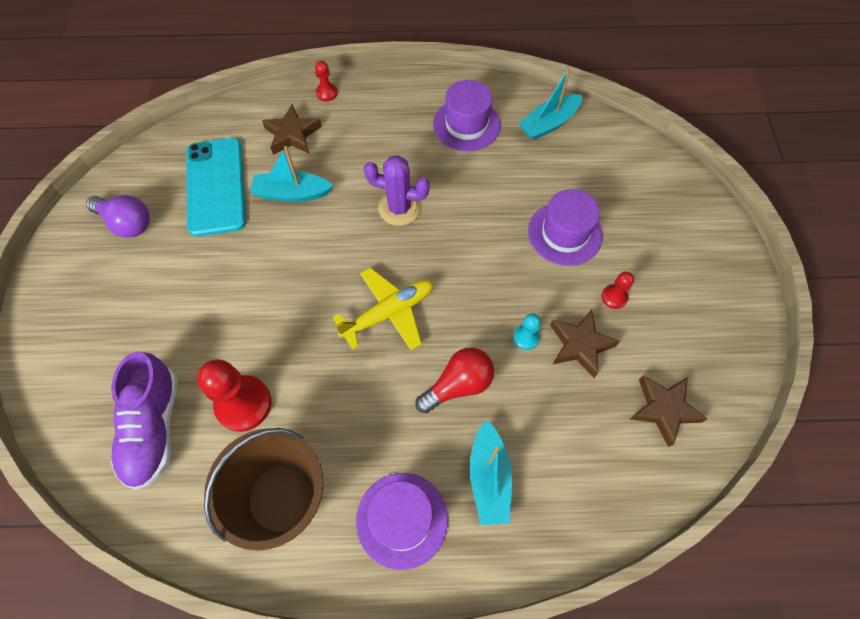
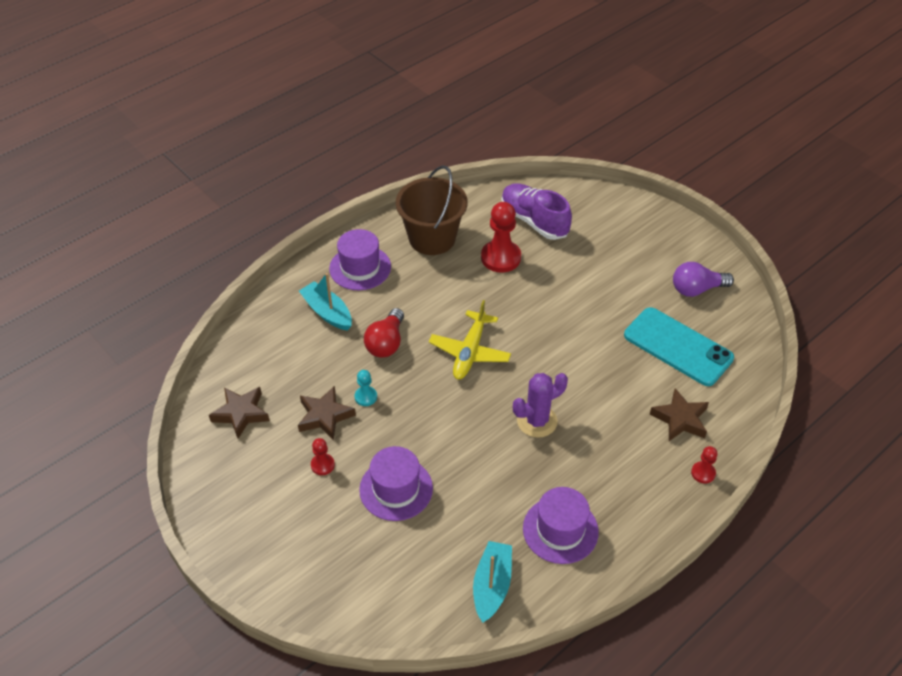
camera: 140 degrees right, 15 degrees down
(292, 193) = (622, 378): turquoise boat -> none

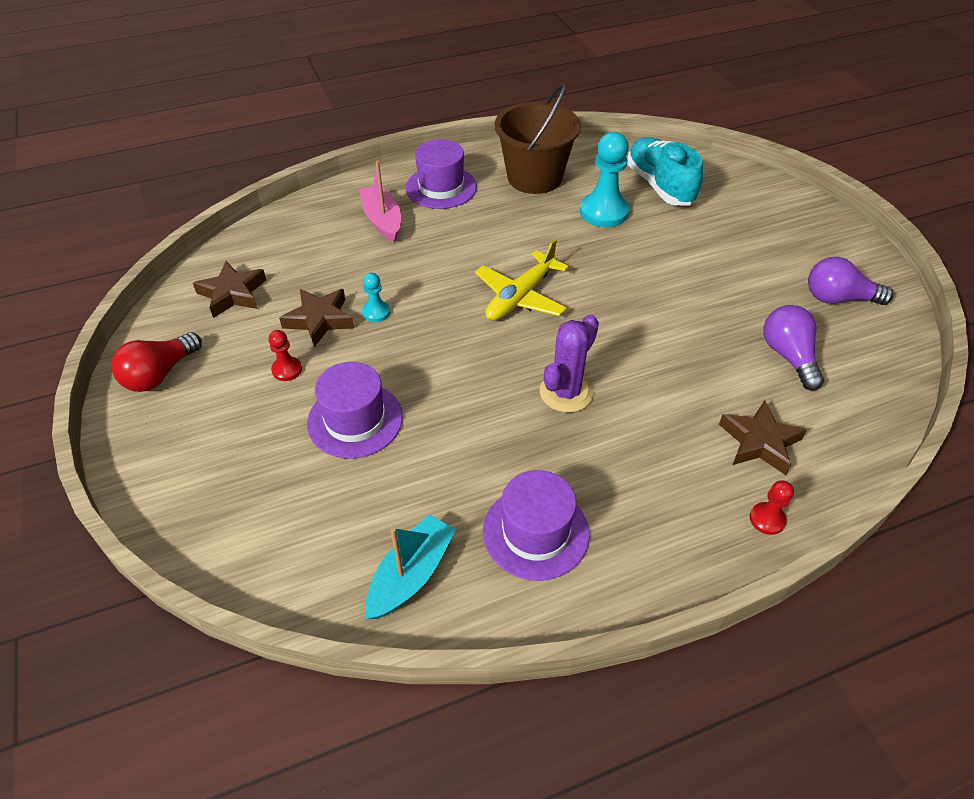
camera: 20 degrees right, 0 degrees up
(327, 312) = (382, 220): turquoise boat -> pink boat
(386, 343) = (429, 264): red light bulb -> red light bulb (159, 374)
(500, 258) = (603, 212): red pawn -> turquoise pawn
(534, 221) = (660, 186): purple shoe -> turquoise shoe
(537, 421) = (566, 392): purple cactus -> purple cactus turned 45 degrees counterclockwise
(678, 347) = (788, 356): turquoise phone -> purple light bulb

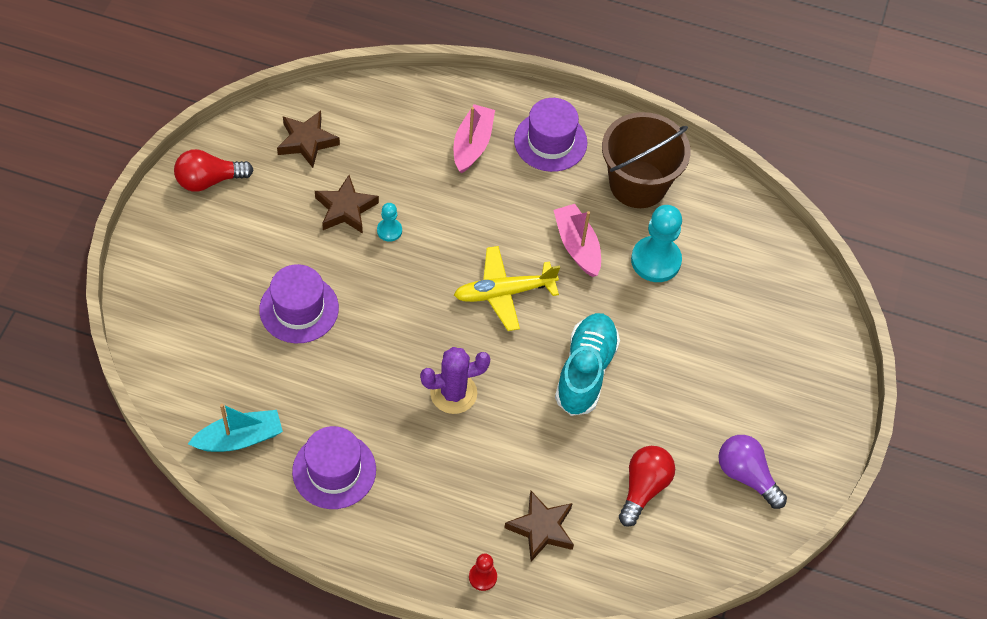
camera: 35 degrees right, 10 degrees up
(287, 370) = (290, 236): red pawn -> none
(538, 235) = (577, 246): none -> pink boat
(660, 186) = (735, 268): turquoise shoe -> turquoise shoe (585, 371)
(788, 356) = (643, 488): purple light bulb -> red light bulb

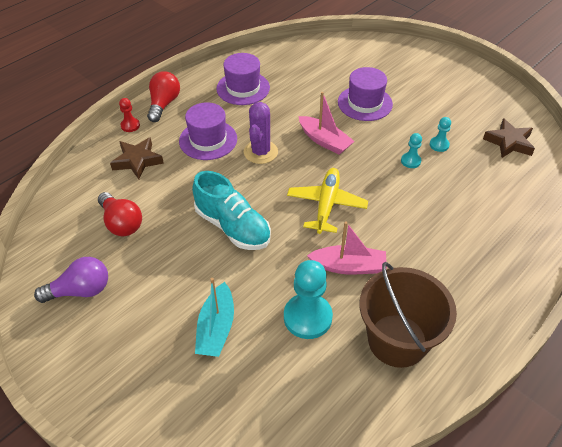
camera: 120 degrees right, 10 degrees down
(209, 180) = (486, 91): red light bulb -> red light bulb (164, 104)
(239, 438) = (288, 60): turquoise boat -> turquoise boat (216, 328)
(345, 209) = (439, 145): brown star -> turquoise pawn
(472, 145) = (480, 235): pink boat -> pink boat (324, 141)
(550, 141) = (469, 291): purple hat -> purple hat (208, 140)

